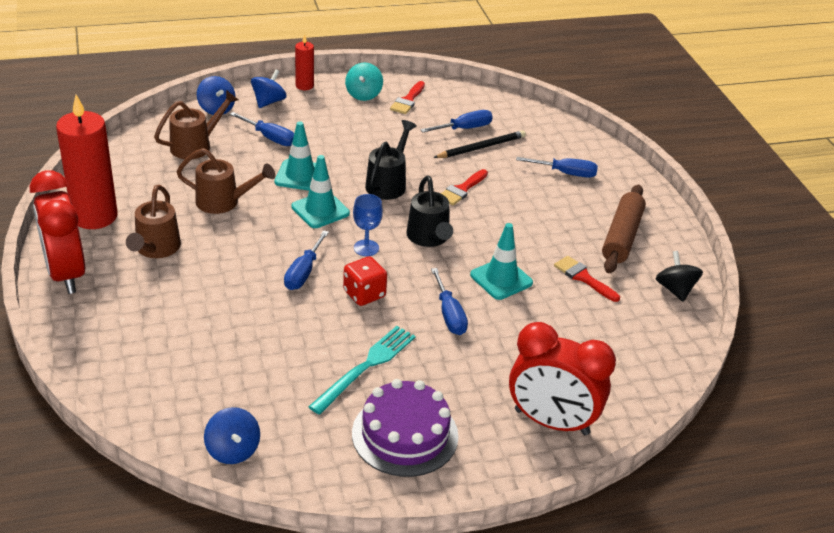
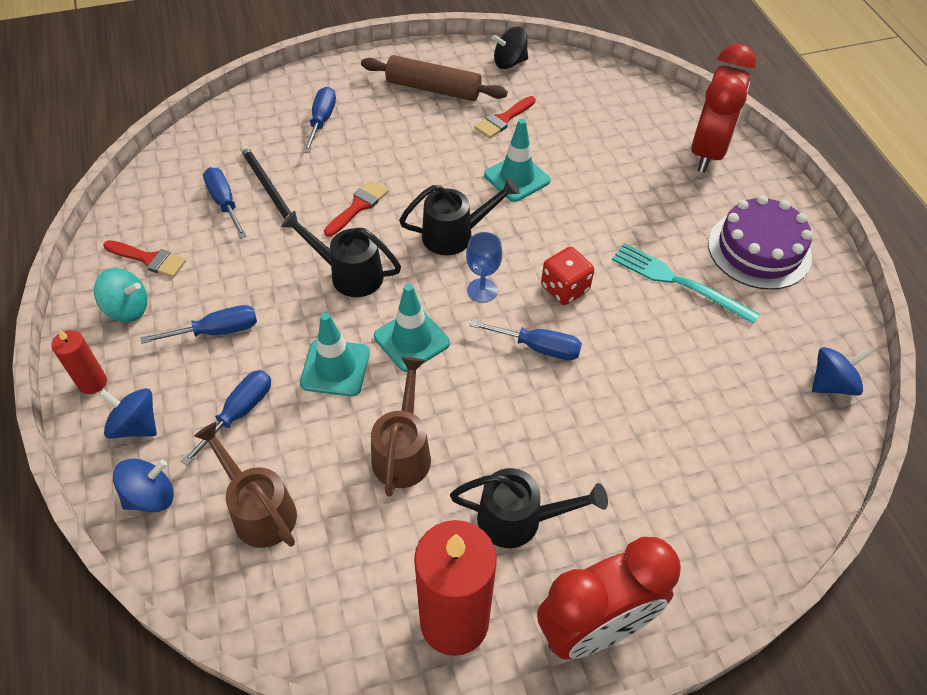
camera: 90 degrees left, 15 degrees up
(155, 249) = (519, 519): brown watering can -> black watering can
(449, 314) = (582, 218): blue screwdriver -> blue screwdriver (216, 331)
(462, 189) = (358, 206): red brush -> red brush turned 90 degrees counterclockwise

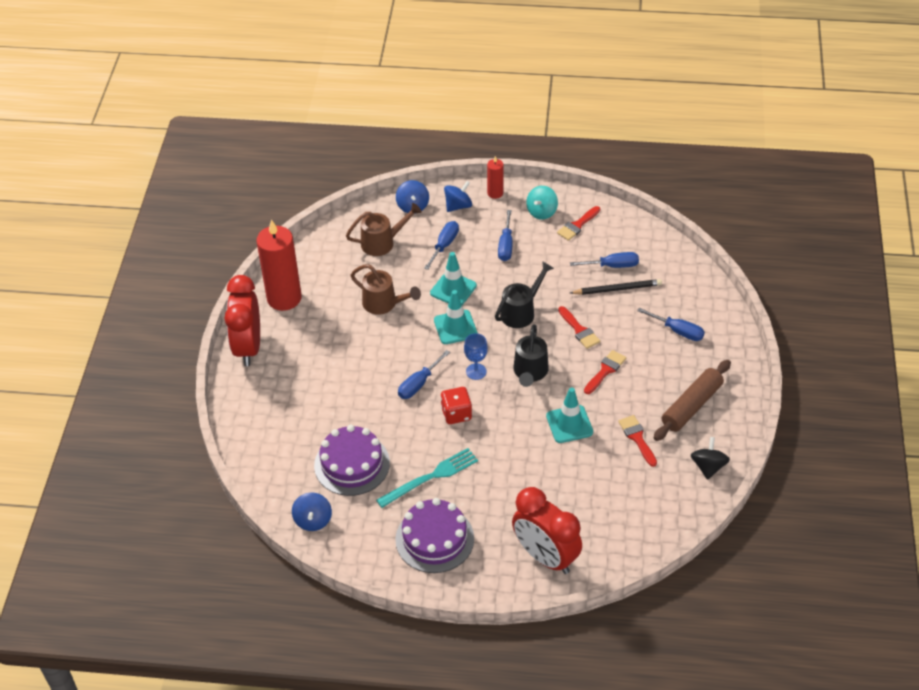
camera: 115 degrees right, 5 degrees down
(239, 413) = (444, 245): blue screwdriver -> blue screwdriver turned 120 degrees counterclockwise
(416, 167) = (605, 370): none -> red brush
(519, 519) = (318, 338): black watering can -> none
(717, 375) = (352, 464): none -> purple cake

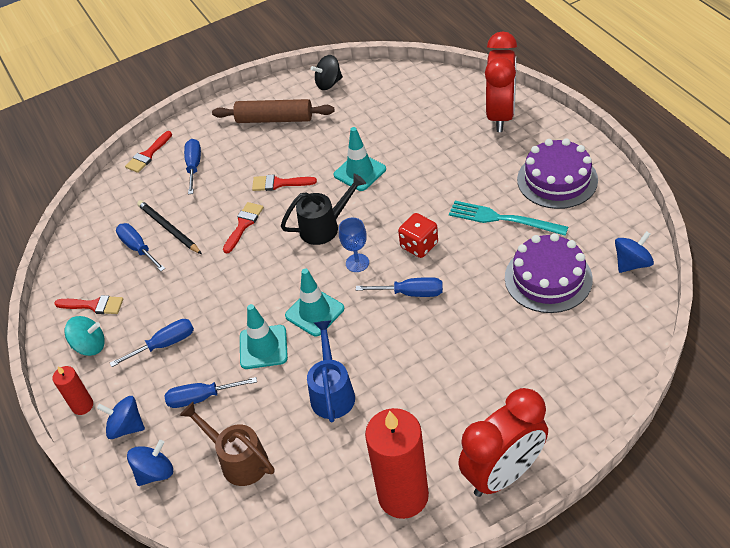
camera: 120 degrees left, 0 degrees up
(384, 304) = (332, 392): brown watering can -> blue watering can
(521, 311) = (252, 277): black watering can -> none
(637, 438) = (336, 129): red brush -> red brush (148, 155)

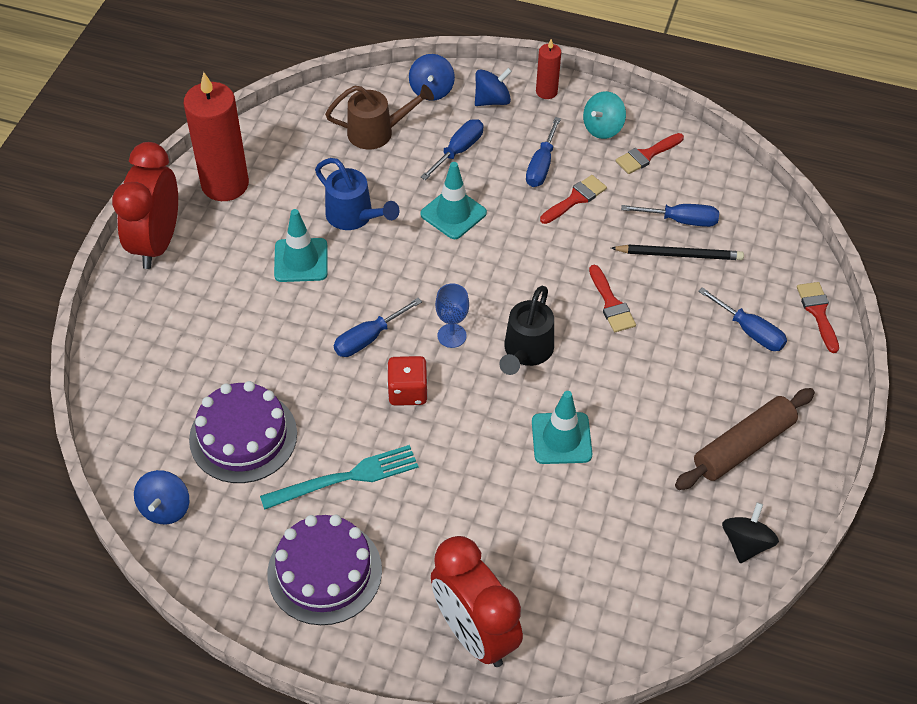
camera: 130 degrees right, 5 degrees up
(279, 183) = (633, 369): red brush -> red brush (575, 199)
(314, 312) = (441, 267): turquoise traffic cone -> turquoise traffic cone (301, 260)

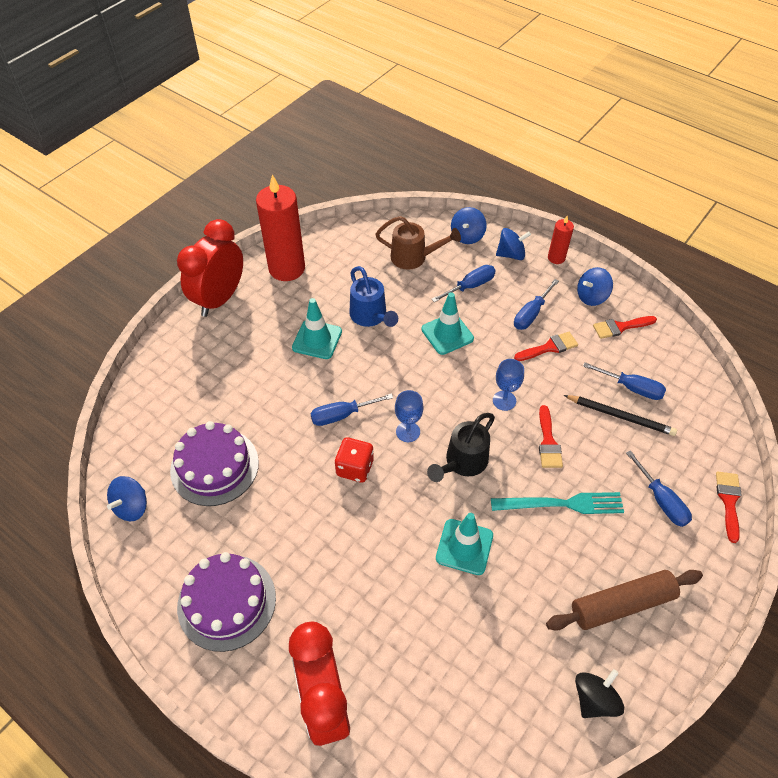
camera: 20 degrees right, 0 degrees up
(345, 478) = (277, 526): turquoise fork -> turquoise fork (562, 504)
(547, 272) = (504, 400): none -> blue goblet
(602, 128) = (591, 297): turquoise spinning top -> blue spinning top

